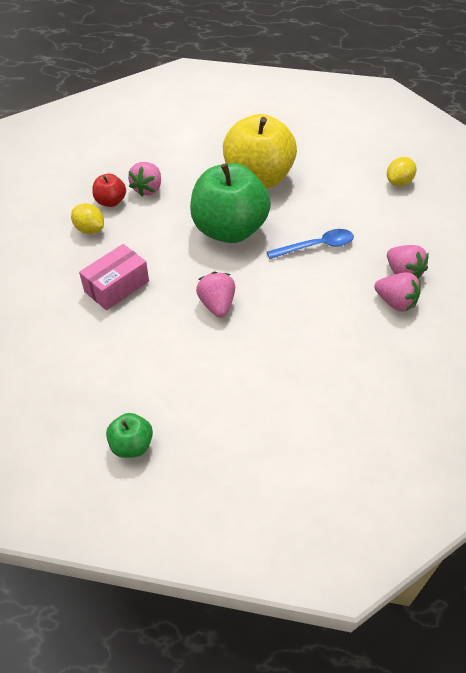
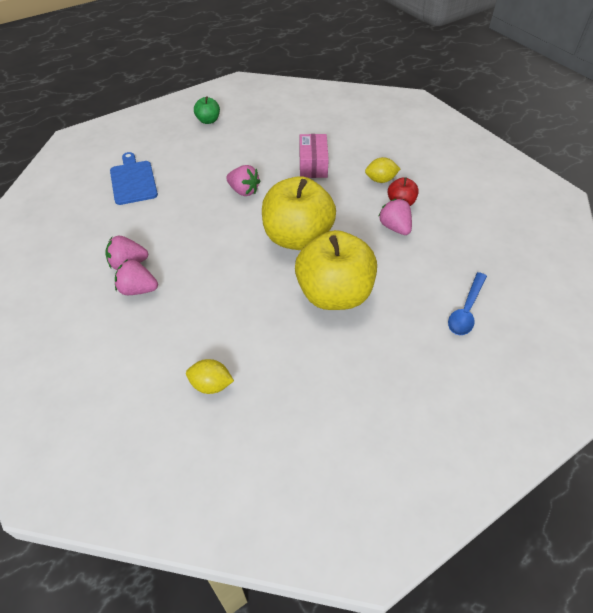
camera: 135 degrees right, 0 degrees up
(229, 230) = (297, 238): green apple -> yellow apple
(315, 406) = (133, 181): none -> blue cutting board
(316, 246) = (222, 267): blue spoon -> blue spoon (466, 310)
(398, 182) = (211, 385): yellow lemon -> yellow lemon turned 75 degrees counterclockwise

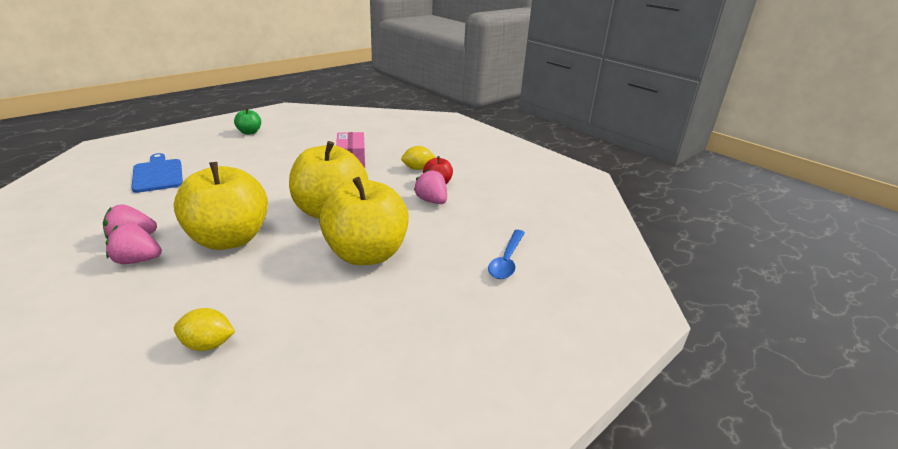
camera: 10 degrees left, 20 degrees down
(210, 269) = (229, 239): none -> yellow apple
(244, 191) = (277, 179): pink strawberry -> none

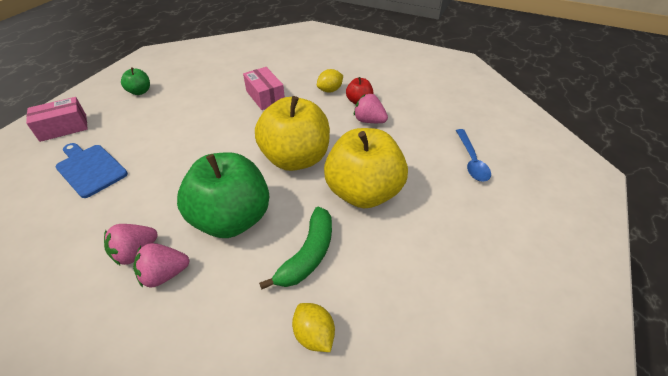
camera: 20 degrees left, 15 degrees up
(167, 143) = (63, 128): none -> pink box
(208, 344) = (314, 335): yellow lemon -> yellow lemon turned 75 degrees clockwise
(229, 239) = (232, 219): yellow apple -> green apple
(265, 285) = (308, 254): none -> green banana

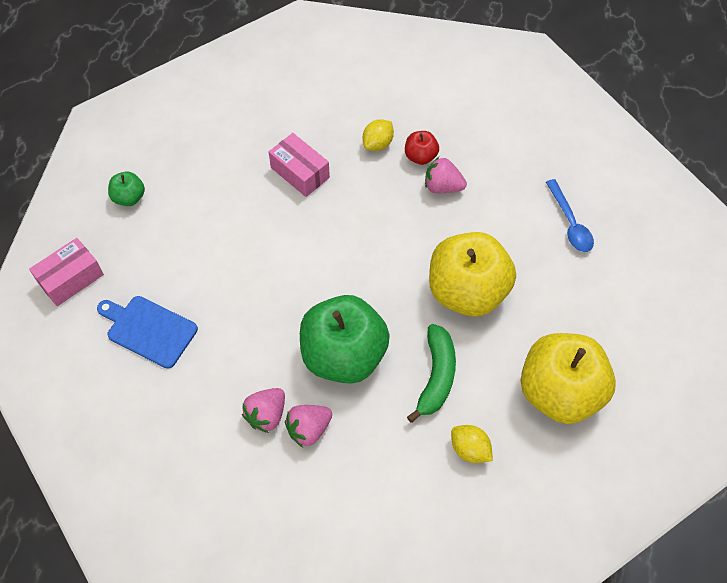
camera: 15 degrees left, 15 degrees up
(296, 159) = (378, 263): yellow apple -> yellow apple (559, 392)

